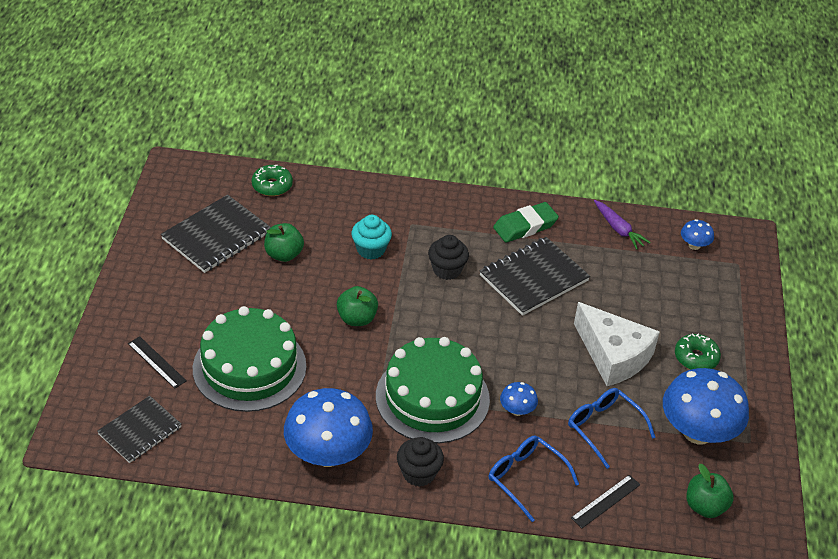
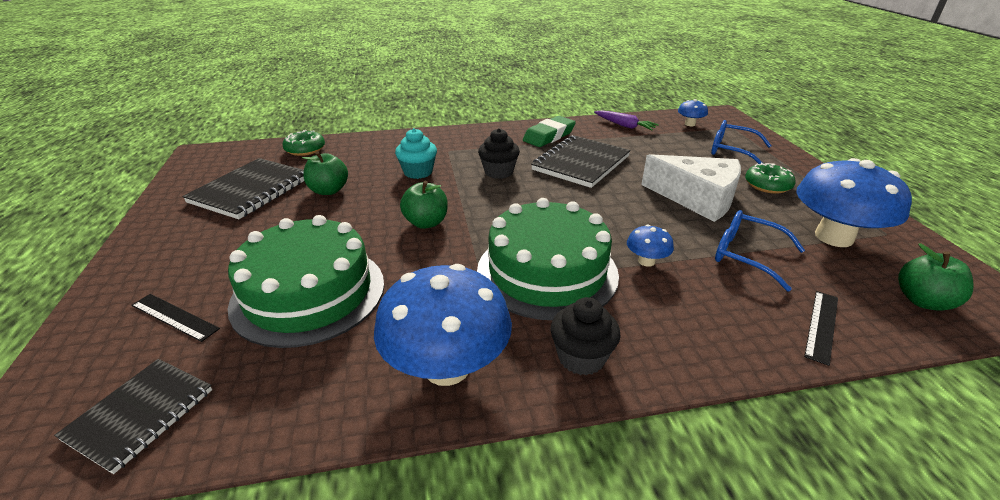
camera: 15 degrees left, 10 degrees down
(525, 478) = (713, 326): blue glasses -> blue glasses (732, 151)

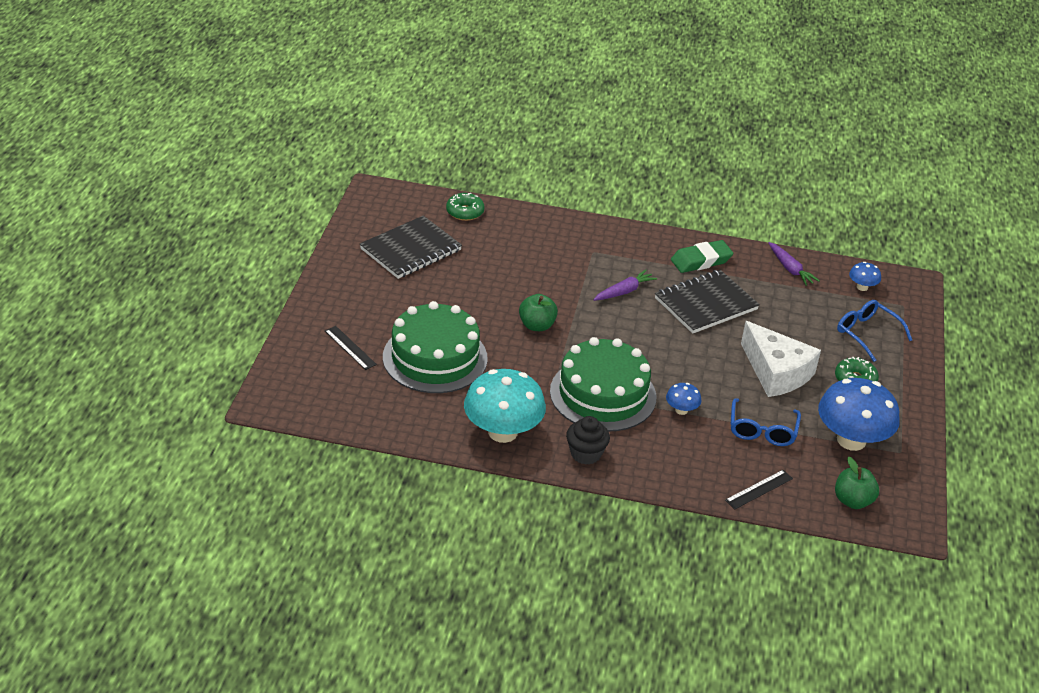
camera: 20 degrees right, 5 degrees up
(140, 414) = (332, 401): black notebook -> none
(329, 190) = (472, 269): green apple -> none
(418, 172) = (554, 270): turquoise cupcake -> none
(447, 367) = (502, 432): blue mushroom -> turquoise mushroom
(498, 172) = (624, 291): black cupcake -> purple carrot
(746, 255) = (762, 430): blue glasses -> blue glasses turned 135 degrees counterclockwise

